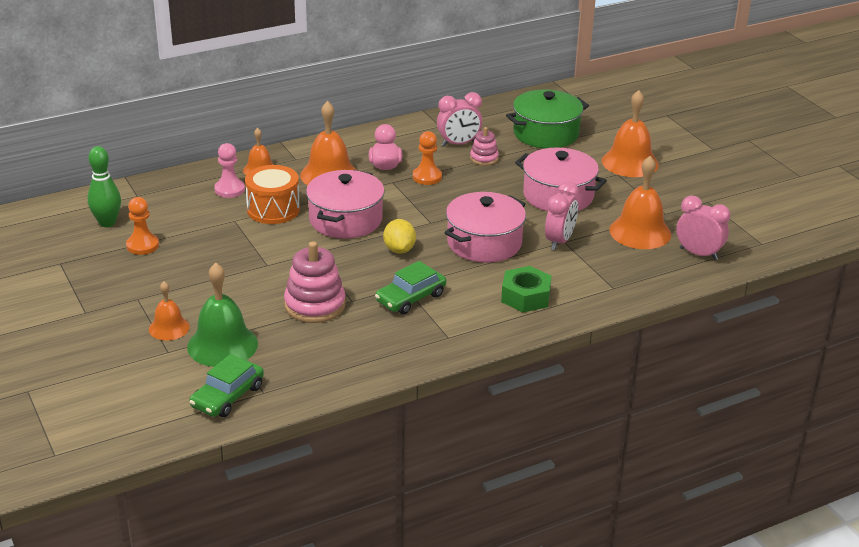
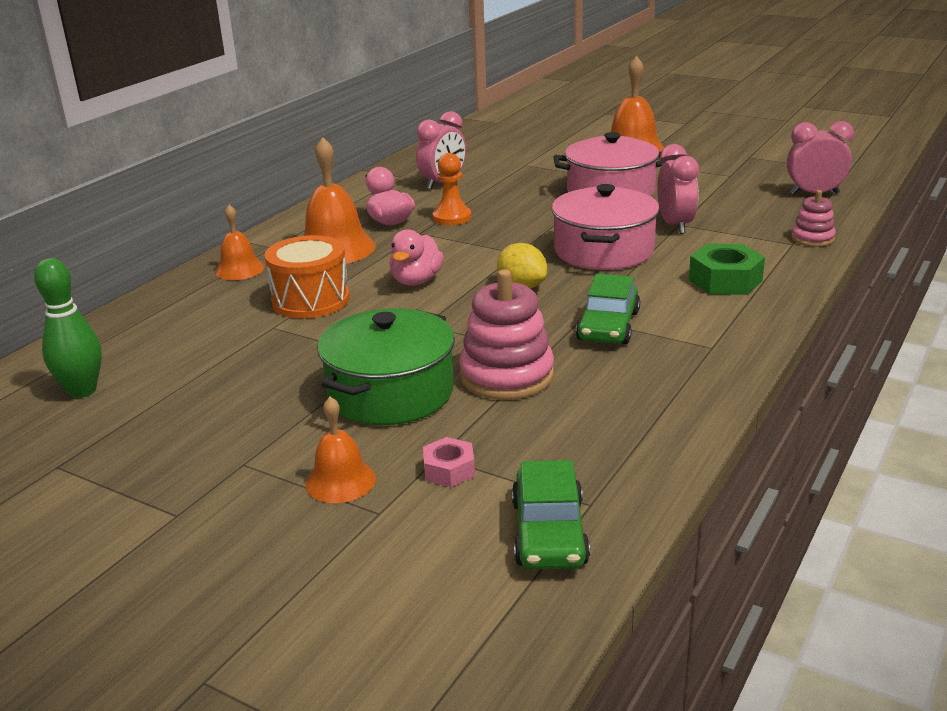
camera: 30 degrees left, 5 degrees down
(142, 245) = (172, 398): orange pawn -> none
(222, 345) = (449, 470): green bell -> pink nut
(229, 189) = (224, 299): pink pawn -> none
(345, 220) = (416, 281): pink pot -> pink duck
(484, 158) = (488, 187): pink stacking toy -> pink stacking toy (812, 238)
(546, 133) = (518, 153): green pot -> green pot (390, 393)
(640, 232) = (734, 195): orange bell -> none

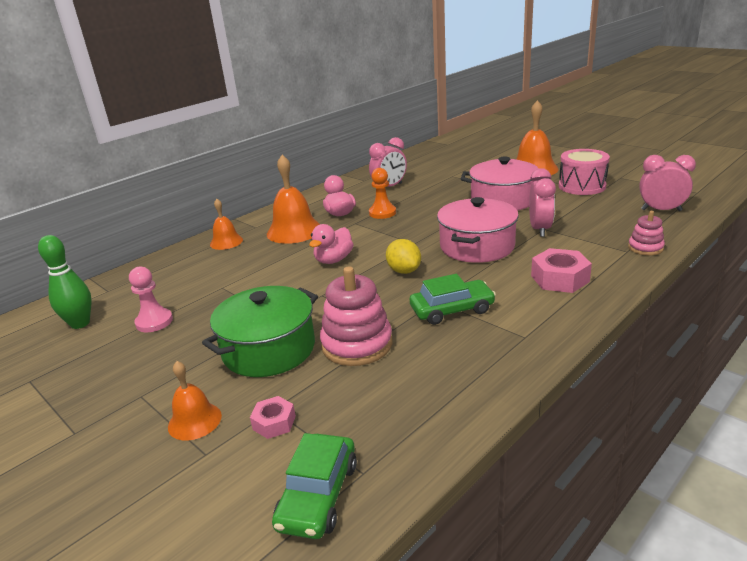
camera: 15 degrees right, 0 degrees up
(199, 377) = (154, 322): none -> pink pawn
(311, 300) = (257, 269): orange drum -> none
(608, 326) = (452, 310): green car -> green car turned 135 degrees counterclockwise
(705, 170) = (582, 186): none -> pink drum
(725, 280) = (559, 278): green nut -> pink nut

